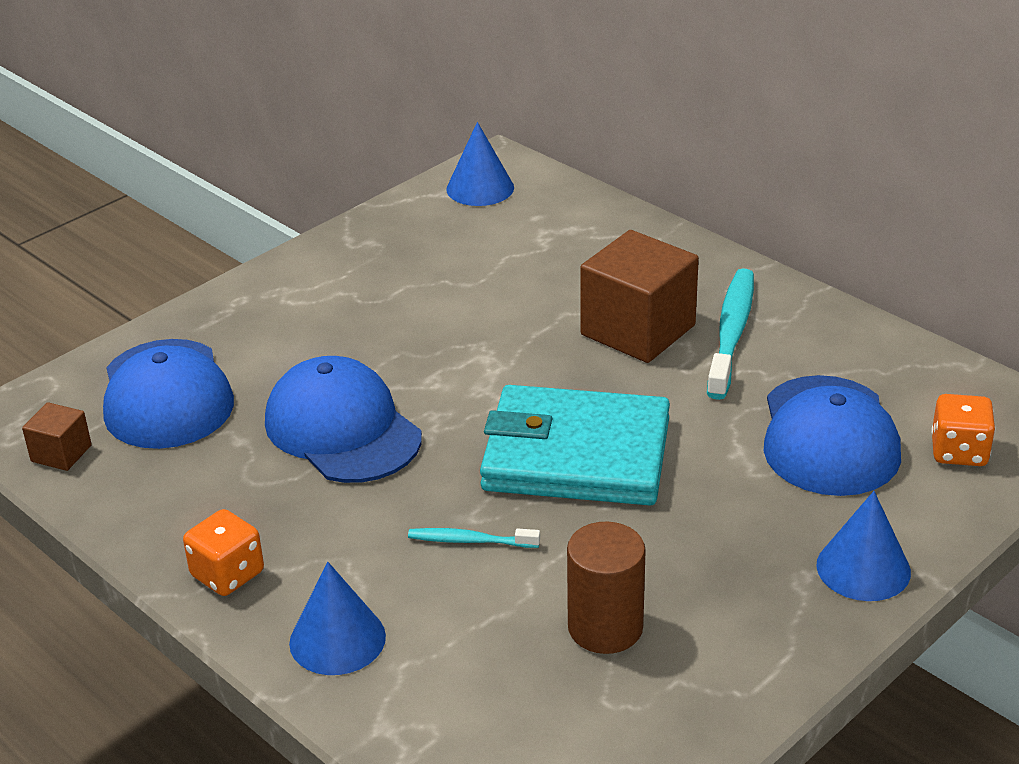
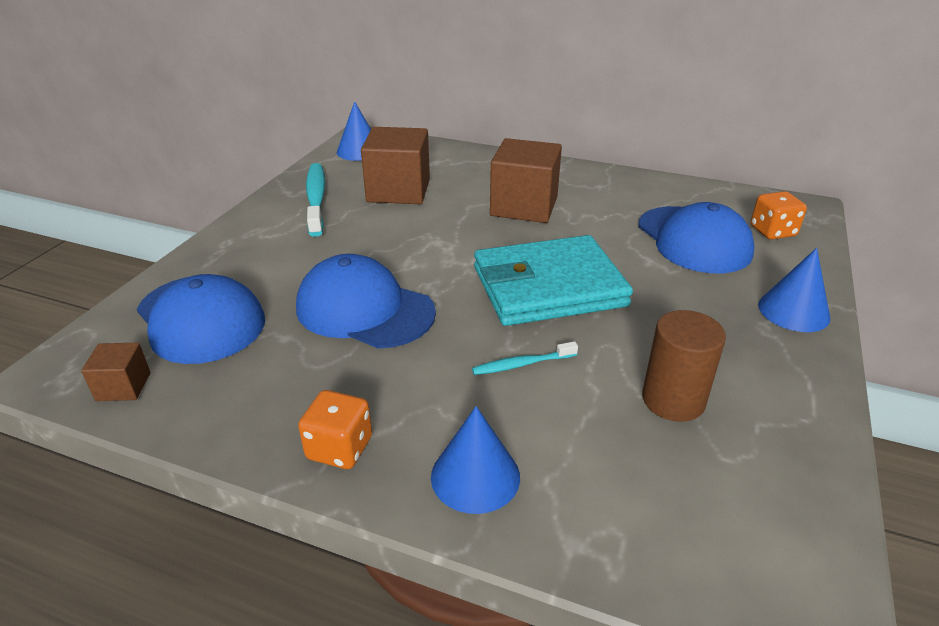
camera: 25 degrees left, 0 degrees up
(489, 268) = (398, 191): none -> brown cube
(731, 333) = (582, 197): turquoise toothbrush -> turquoise toothbrush (316, 199)

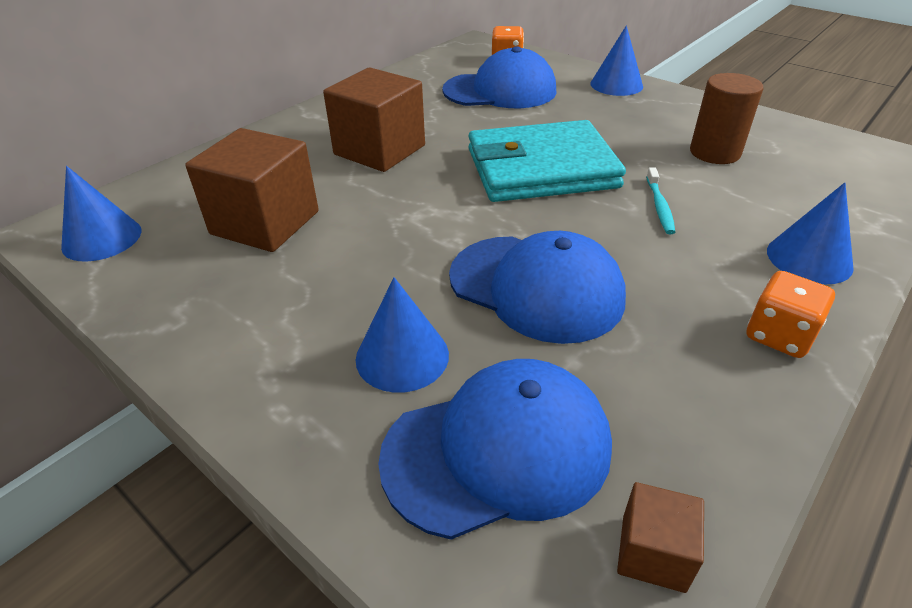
camera: 70 degrees left, 5 degrees up
(277, 269) = (402, 356): none -> blue cone
(316, 199) = (219, 298): turquoise toothbrush -> none
(364, 309) = (536, 287): blue cap -> blue cap turned 105 degrees counterclockwise
(548, 287) = (541, 168): turquoise wallet -> turquoise wallet turned 75 degrees clockwise

